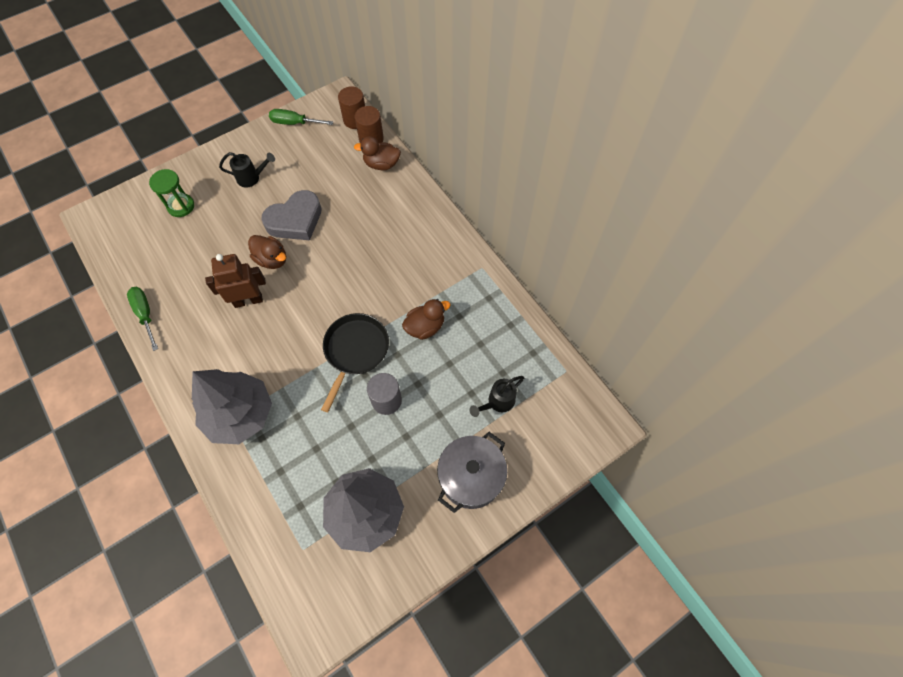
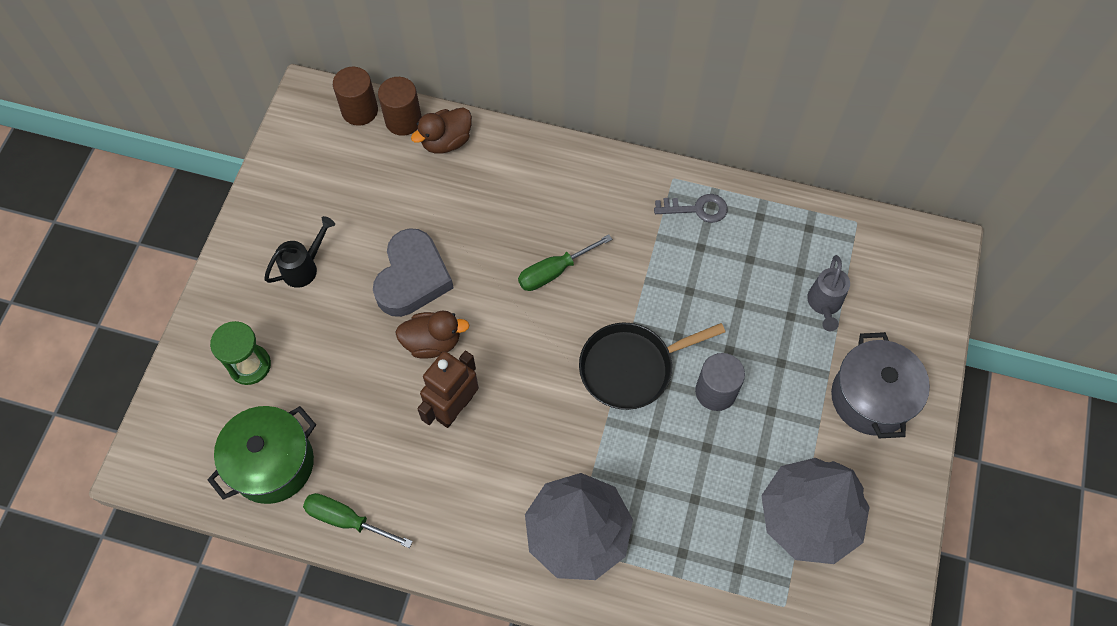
camera: 40 degrees left, 0 degrees up
(143, 260) = (272, 464): none -> green pot
(295, 123) = (287, 164): green screwdriver -> green screwdriver (554, 271)
(355, 351) = (631, 368): black pan -> black pan turned 90 degrees counterclockwise
(425, 327) = (677, 285): brown duck -> none
(478, 294) = (697, 209): none -> grey key
(497, 402) = (824, 305): black watering can -> grey watering can

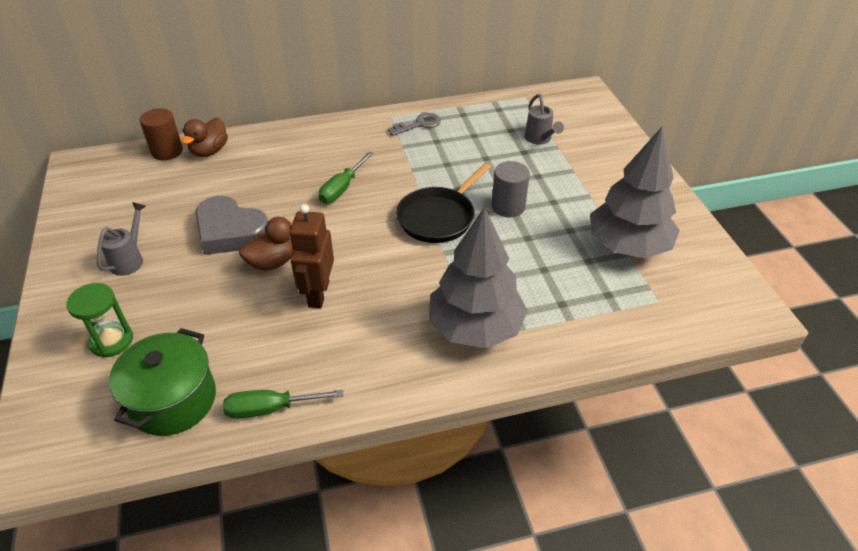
camera: 30 degrees left, 20 degrees down
(305, 267) = (130, 259): black watering can -> grey watering can
(360, 110) = (127, 157): brown cylinder -> none
(412, 278) = (230, 232): grey heart -> grey heart turned 135 degrees clockwise
(871, 398) = (609, 171): grey pot -> none

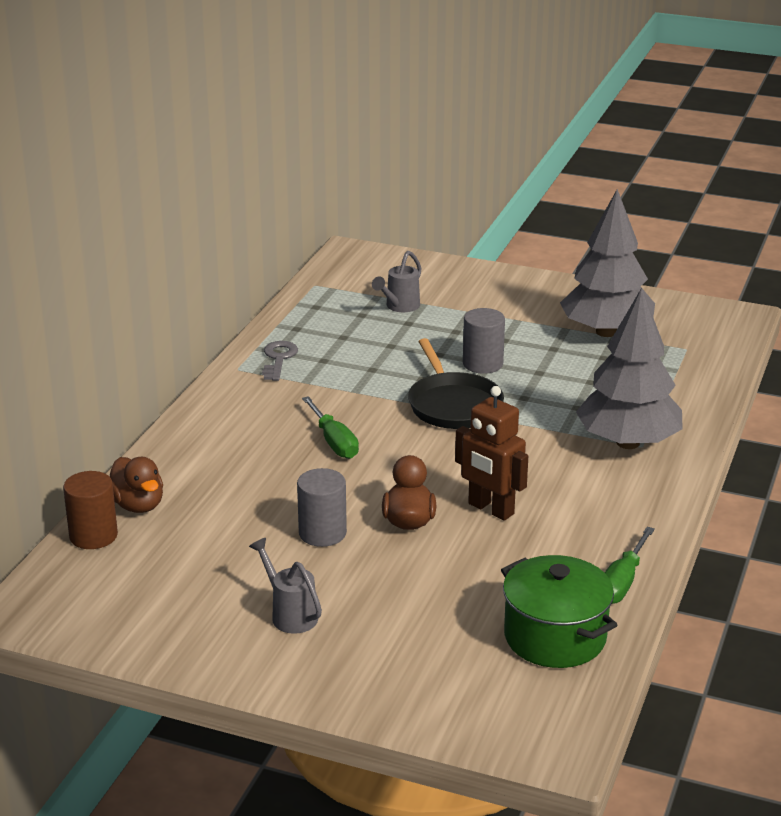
camera: 55 degrees left, 15 degrees down
(111, 341) = (423, 657): green hourglass -> none
(230, 232) = (322, 533): grey heart -> grey cylinder
(540, 139) = (399, 307): grey watering can -> grey watering can turned 105 degrees clockwise

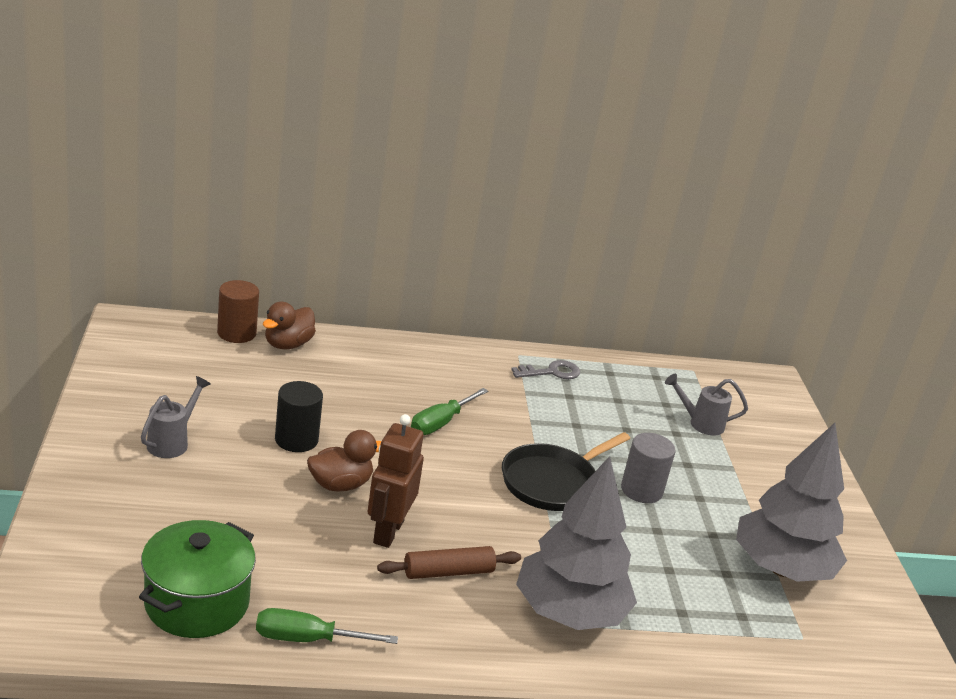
camera: 60 degrees right, 0 degrees up
(322, 533) = (296, 440): grey cylinder -> black cylinder
(557, 489) = (448, 572): none -> brown rolling pin

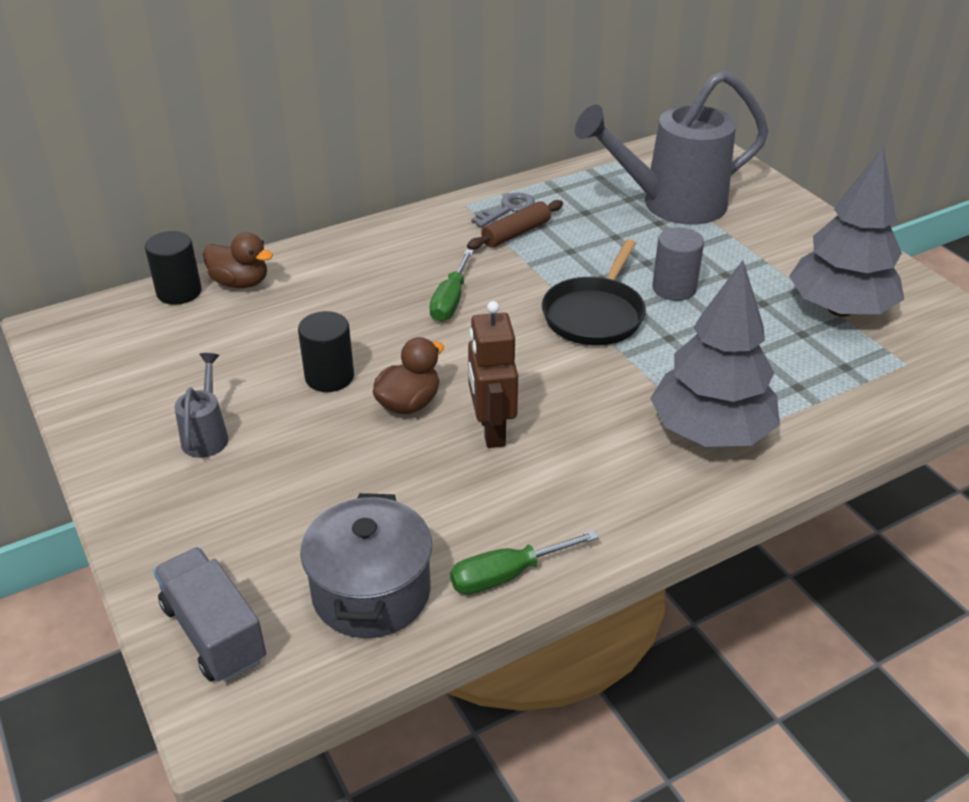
camera: 20 degrees left, 10 degrees up
(65, 577) = (214, 633): none -> grey truck
(197, 603) = (371, 592): green pot -> grey pot
(236, 333) = (179, 292): brown cylinder -> black cylinder
(287, 344) = (240, 283): brown duck -> brown duck turned 75 degrees counterclockwise
(448, 572) = (577, 444): brown rolling pin -> brown rolling pin (516, 233)
(700, 423) = (670, 205): grey watering can -> grey watering can, size x2.33

